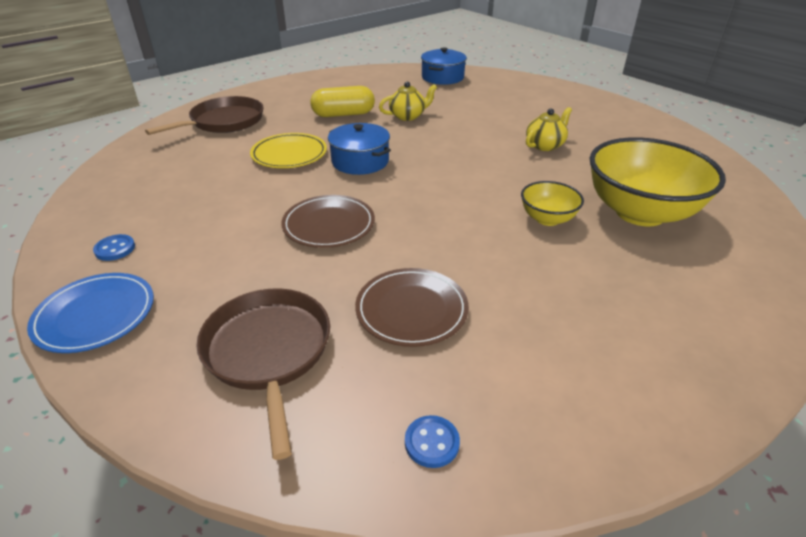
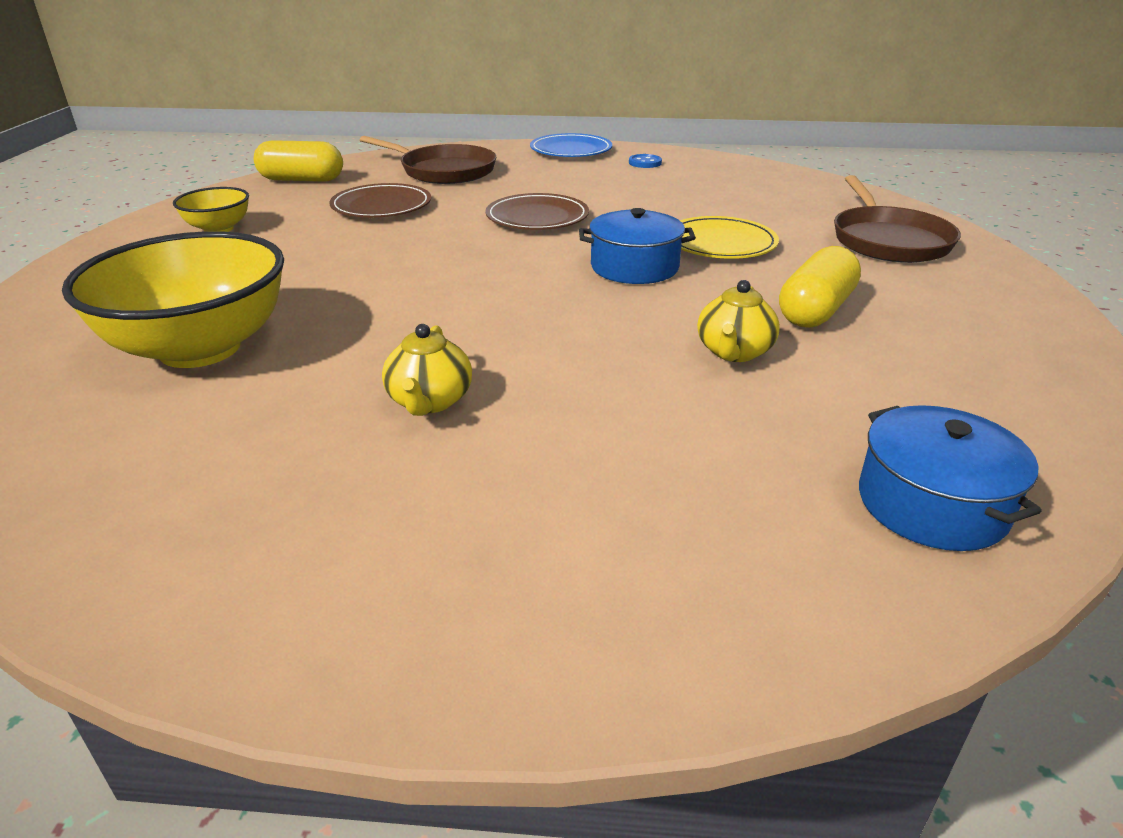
camera: 135 degrees right, 5 degrees down
(432, 442) = (302, 180): blue button -> yellow capsule
(547, 219) = (325, 296): yellow bowl -> yellow bowl (218, 228)

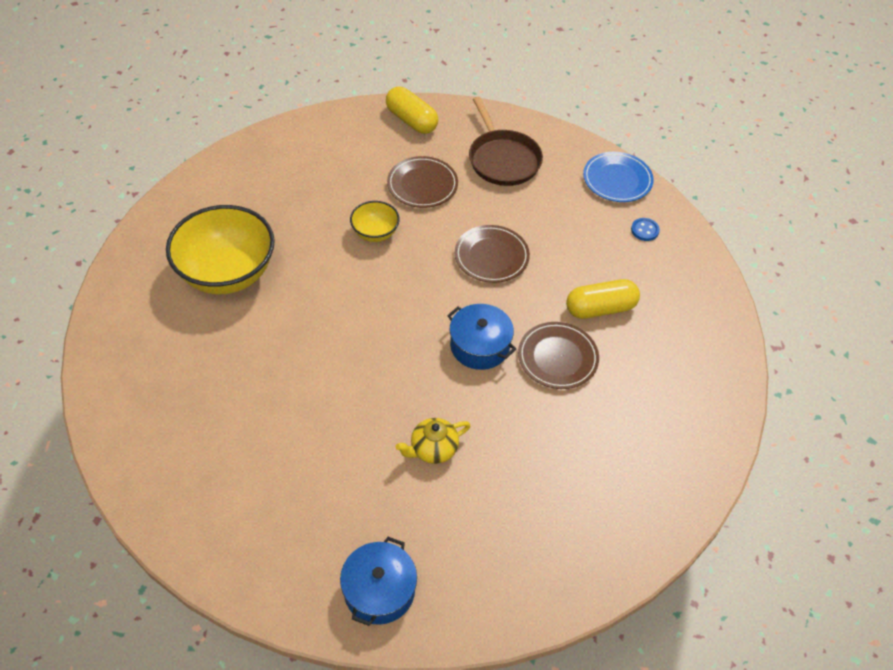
camera: 40 degrees right, 20 degrees up
(218, 228) = (321, 158): yellow bowl -> yellow bowl (375, 233)
(429, 401) = (274, 381): yellow teapot -> none
(720, 243) = (557, 357): yellow plate -> brown plate
(815, 310) = (518, 452): yellow capsule -> yellow capsule (600, 308)
(888, 240) = (663, 428): brown pan -> none

